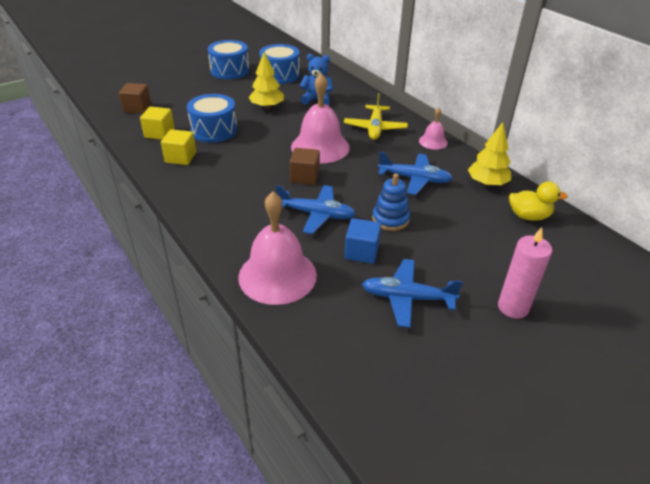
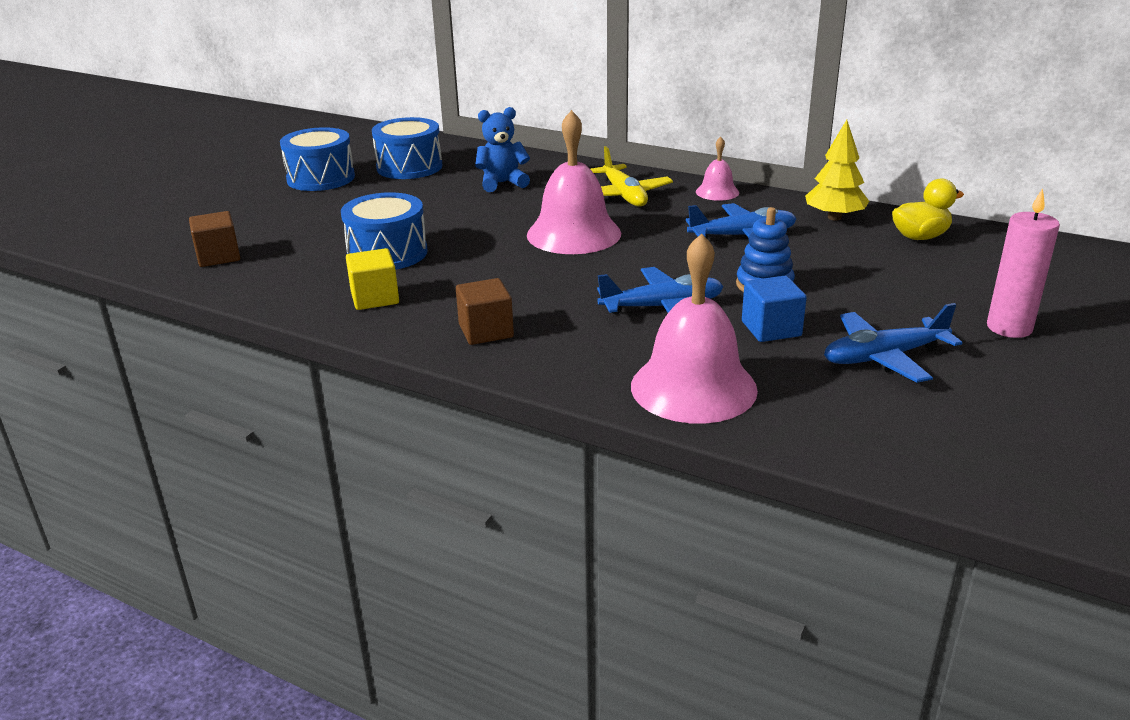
camera: 25 degrees left, 10 degrees down
(159, 133) = (300, 278): yellow cube -> none
(267, 107) = (436, 207): yellow tree -> none
(305, 177) = (594, 271): brown cube -> brown cube (486, 331)

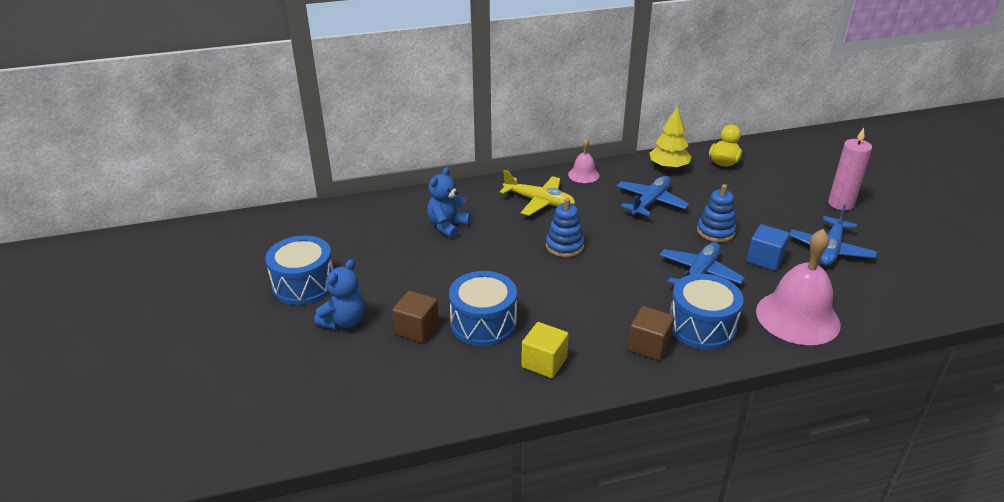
camera: 45 degrees left, 5 degrees up
(218, 257) = (368, 397): brown cube -> brown cube (417, 329)
(298, 209) = (344, 321): none -> blue teddy bear
(409, 167) = (354, 242): blue drum -> blue drum (701, 326)
(574, 234) = (564, 246): pink bell -> blue stacking toy

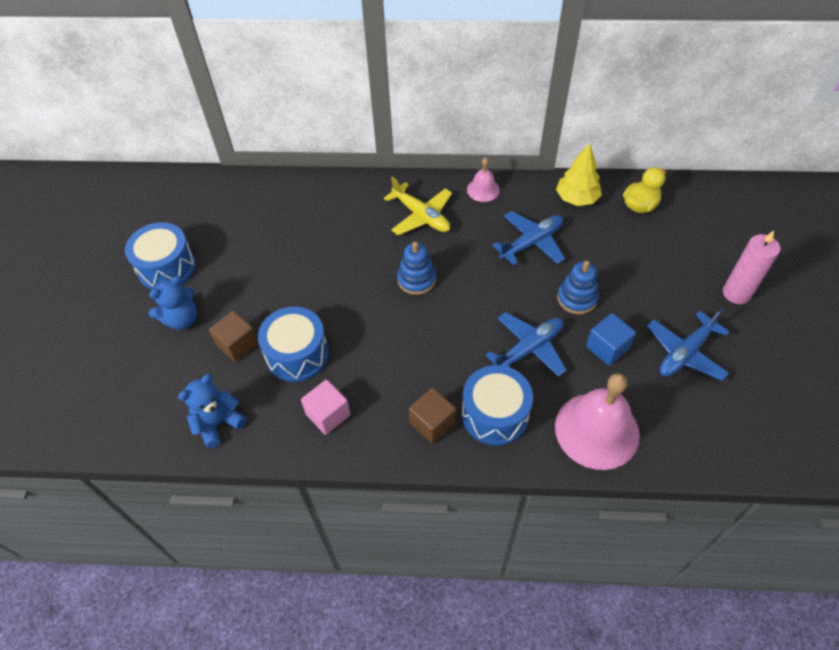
camera: 20 degrees right, 20 degrees up
(447, 226) = (320, 227): blue teddy bear -> blue teddy bear (218, 423)
(544, 362) = (328, 414): yellow cube -> pink cube

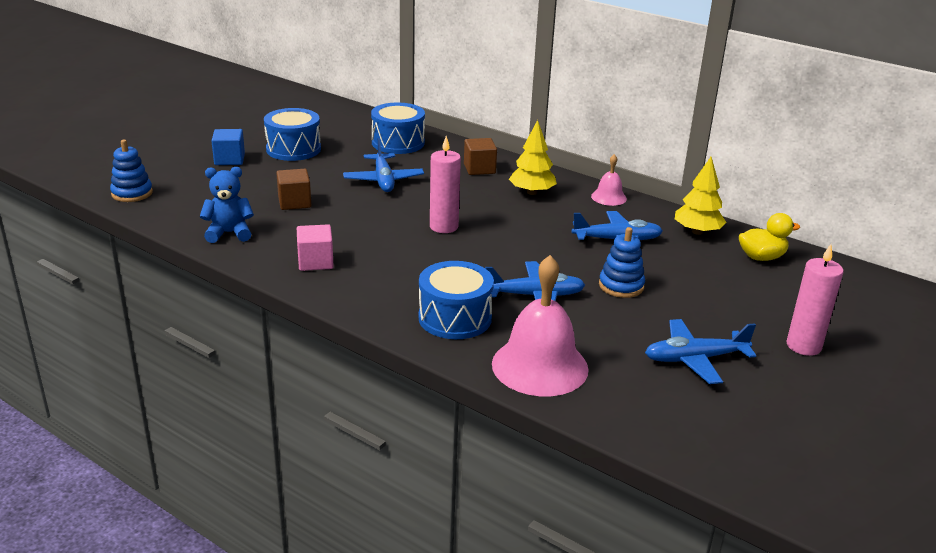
camera: 30 degrees right, 25 degrees down
(182, 319) = (271, 176): blue teddy bear -> none
(288, 268) = (383, 180): none -> blue plane
(297, 354) = (333, 224): blue drum -> blue drum (398, 143)
(391, 303) = (444, 227): none -> pink candle
(416, 279) = (482, 223): blue stacking toy -> blue stacking toy (132, 193)
(421, 216) = (532, 192): yellow plane -> yellow tree
(432, 423) = (394, 300): brown cube -> brown cube (479, 169)
(607, 347) = (614, 324): blue cube -> blue cube (229, 159)

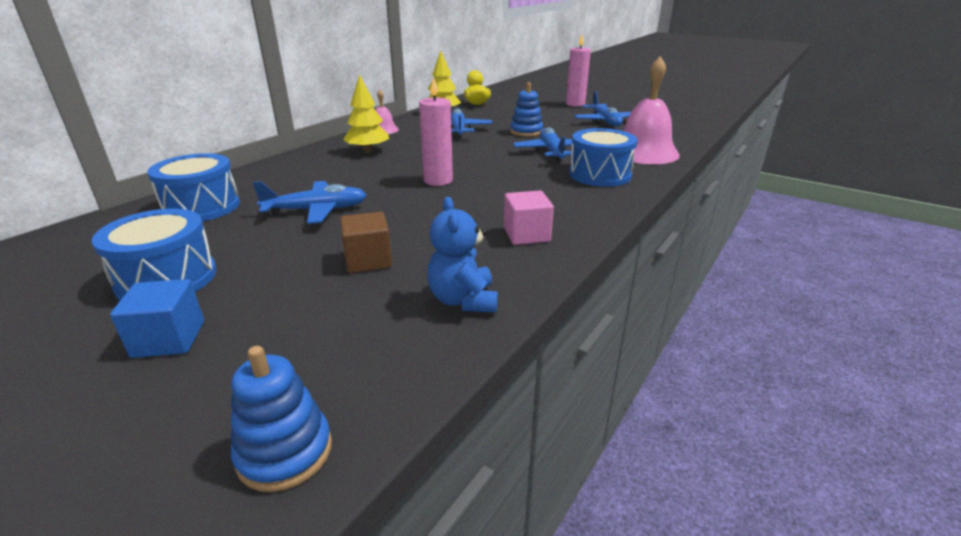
camera: 90 degrees left, 0 degrees up
(479, 169) = (306, 168): brown cube -> none

